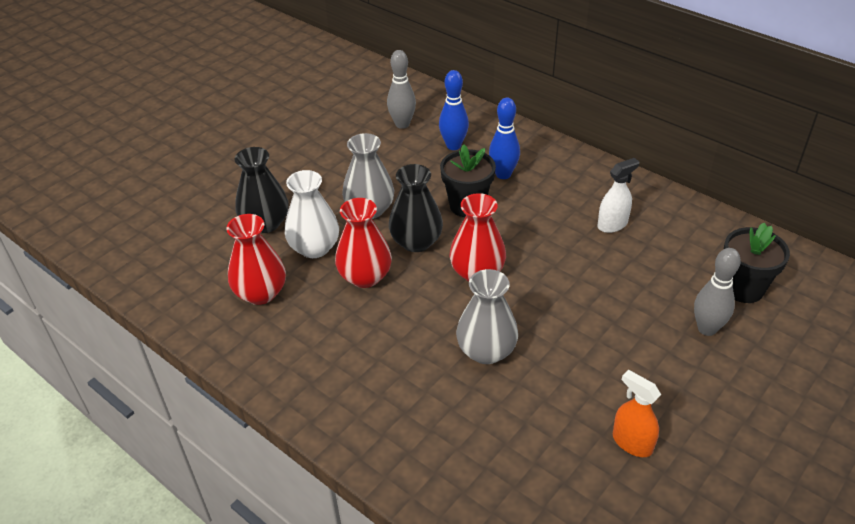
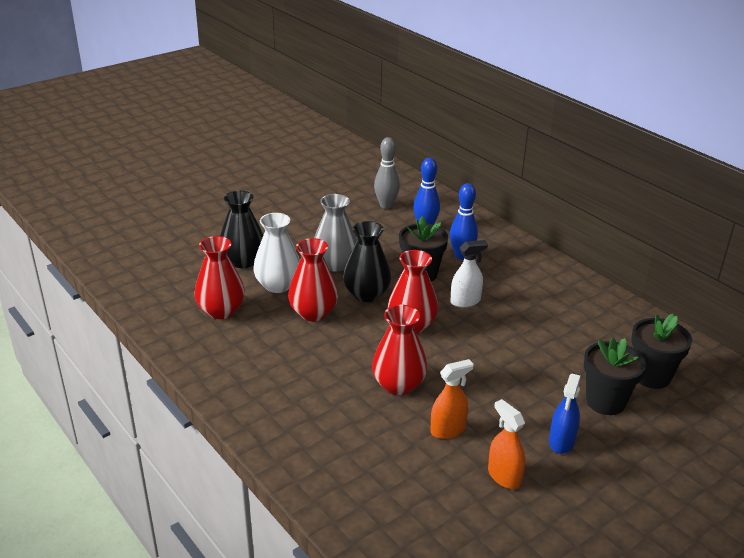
camera: 10 degrees right, 10 degrees down
(486, 351) = (398, 385): grey vase -> red vase
(556, 397) = (448, 430): none -> orange spray bottle
(612, 224) = (547, 308): white spray bottle -> white spray bottle (465, 301)
(677, 387) = (561, 442): none -> blue spray bottle
(707, 329) = (605, 401): grey bowling pin -> black flower pot

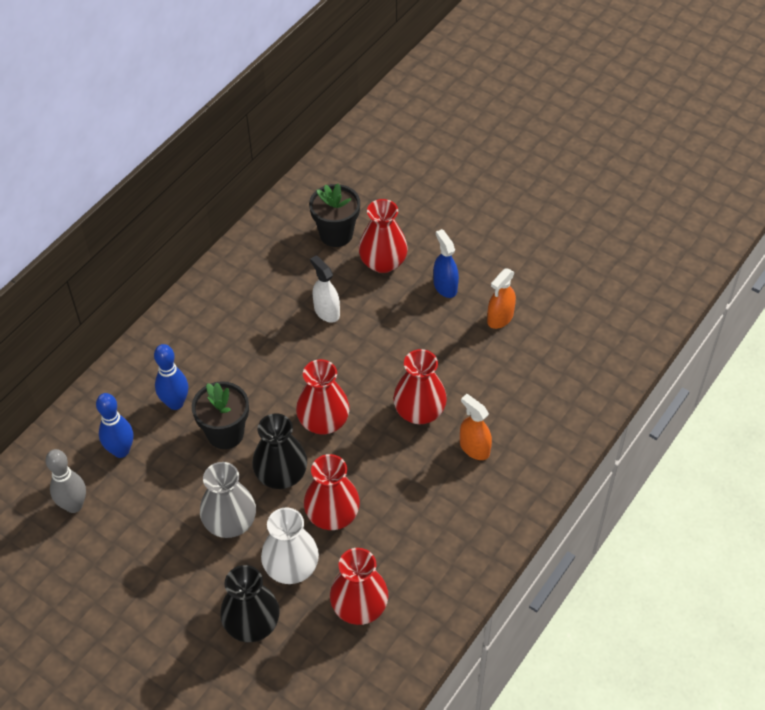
camera: 105 degrees left, 20 degrees up
(448, 430) = (463, 363): orange spray bottle -> orange spray bottle (474, 448)
(465, 301) = (266, 384): white spray bottle -> white spray bottle (326, 311)
(561, 442) = (445, 286): blue spray bottle -> blue spray bottle turned 120 degrees counterclockwise
(605, 401) = (383, 262): black flower pot -> red vase

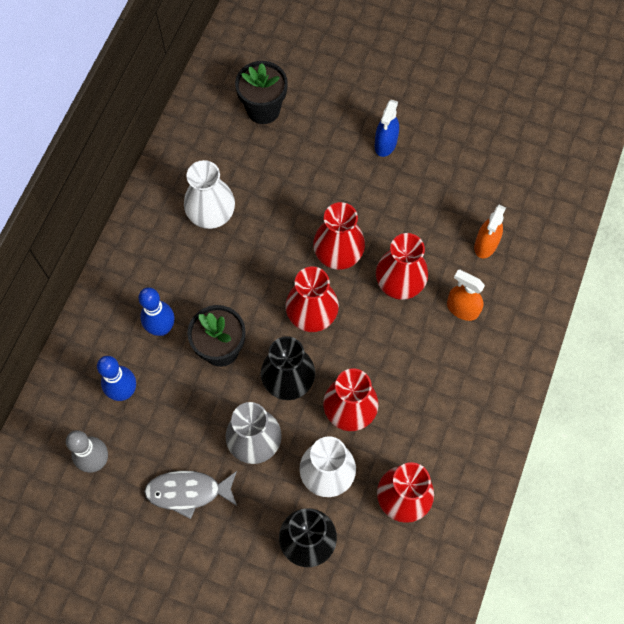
camera: 15 degrees left, 15 degrees up
(151, 552) = (188, 492): none -> grey fish
(256, 314) = (211, 213): none -> white vase
(326, 311) = (279, 196): white spray bottle -> none
(383, 262) = (318, 131): red vase -> red vase (338, 253)
(445, 286) = (385, 144): blue spray bottle -> blue spray bottle turned 120 degrees counterclockwise
(500, 318) = (447, 166): orange spray bottle -> orange spray bottle (485, 244)

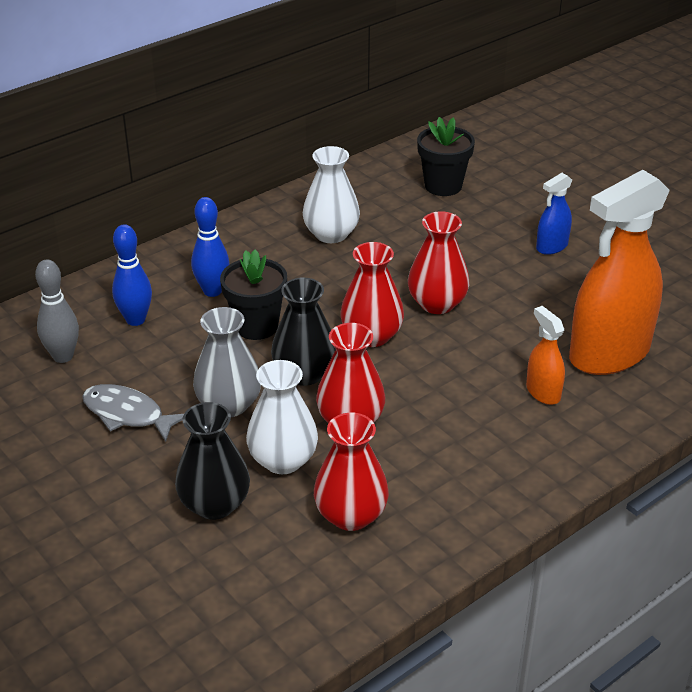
camera: 30 degrees right, 30 degrees down
(399, 282) = (487, 347): red vase -> none
(485, 244) = (609, 354): orange spray bottle -> orange spray bottle, size x2.22

